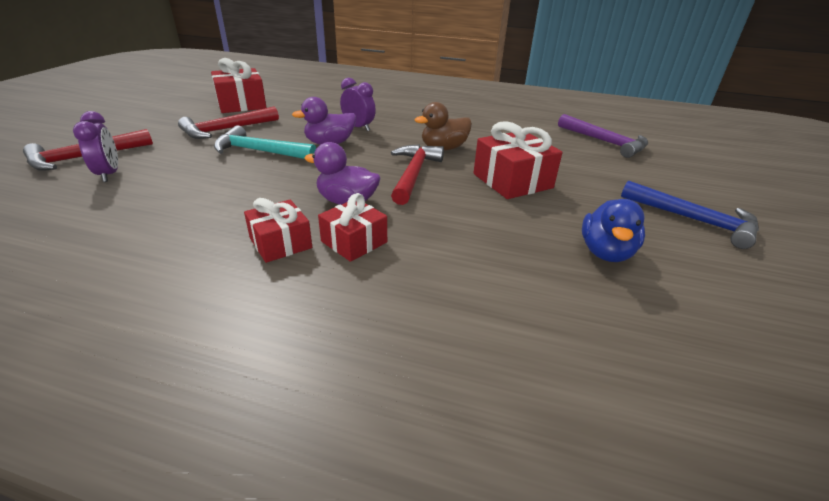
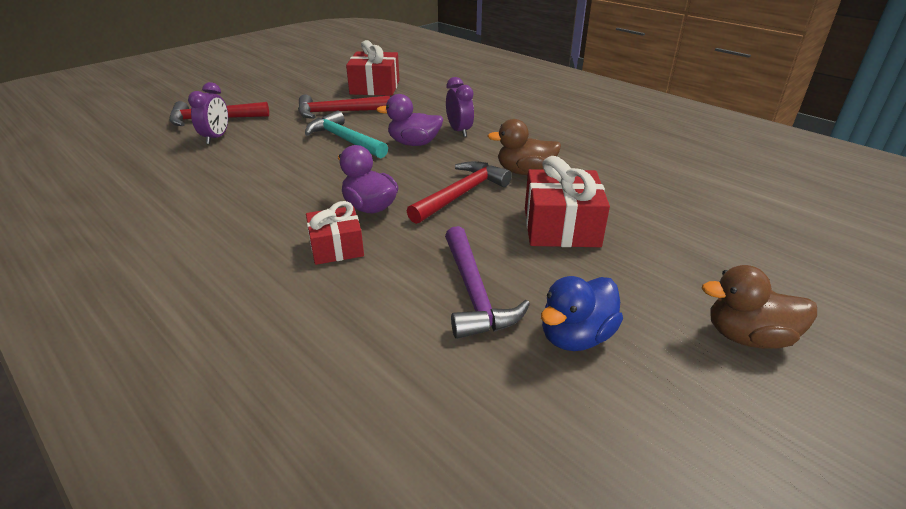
camera: 30 degrees right, 0 degrees up
(280, 243) = (279, 231): red gift -> none
(604, 142) = (745, 206): purple hammer -> purple hammer (474, 293)
(693, 220) = (747, 337): blue hammer -> brown duck

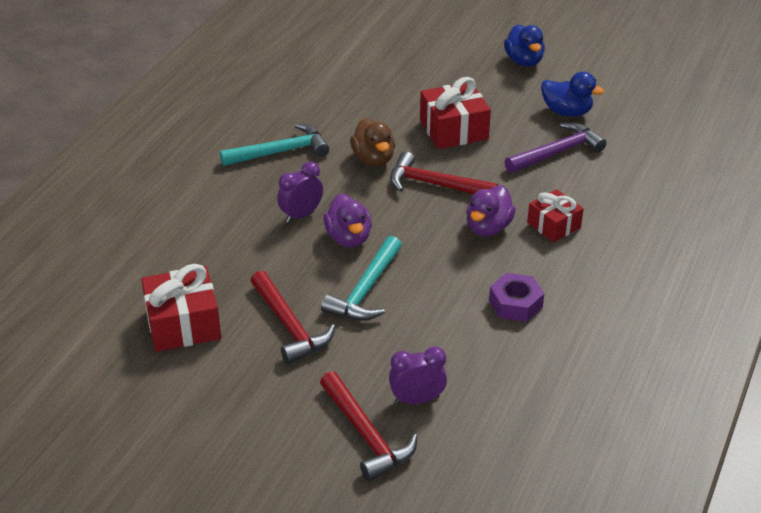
camera: 110 degrees left, 5 degrees up
(254, 196) = (515, 303): none -> purple nut
(556, 135) = (280, 152): none -> turquoise hammer
(747, 337) = (524, 61): brown duck -> blue duck

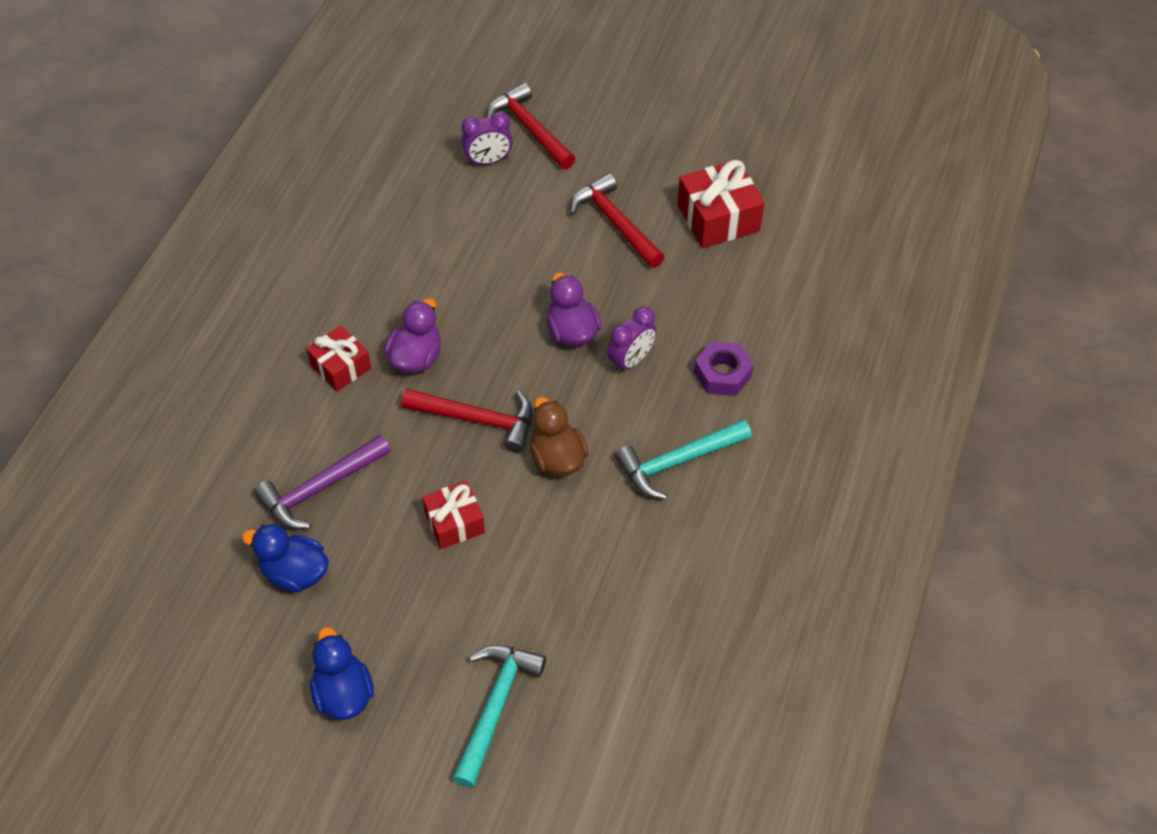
camera: 175 degrees right, 15 degrees up
(366, 290) = (545, 268): turquoise hammer -> turquoise hammer (495, 707)
(453, 130) = (454, 522): red gift -> red gift, size x0.65
(515, 303) = (393, 263): purple nut -> purple nut (722, 374)

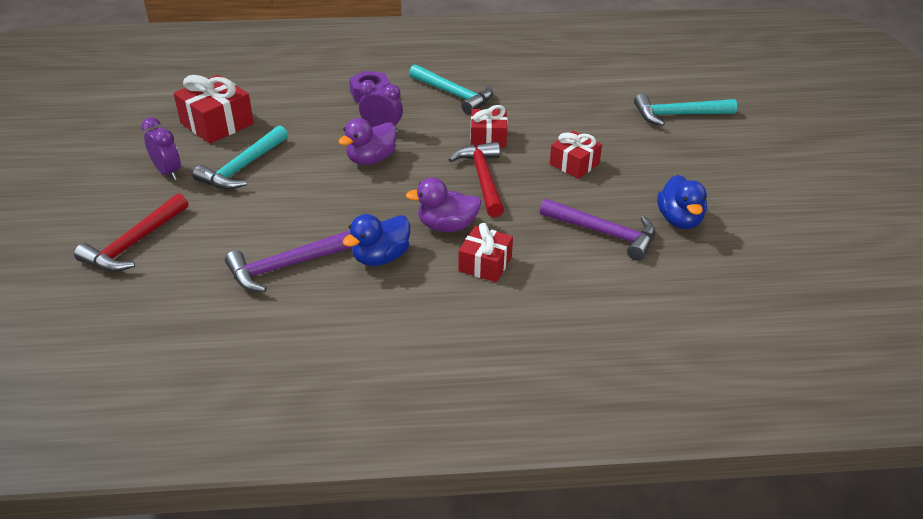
camera: 115 degrees left, 15 degrees down
(343, 693) = (733, 170): blue duck -> blue duck (381, 257)
(432, 221) = (285, 267): none -> purple hammer
(488, 161) = (188, 256): purple clock -> purple clock (168, 172)
(557, 458) = (488, 138): brown duck -> red gift
(615, 223) = (243, 167): red hammer -> turquoise hammer

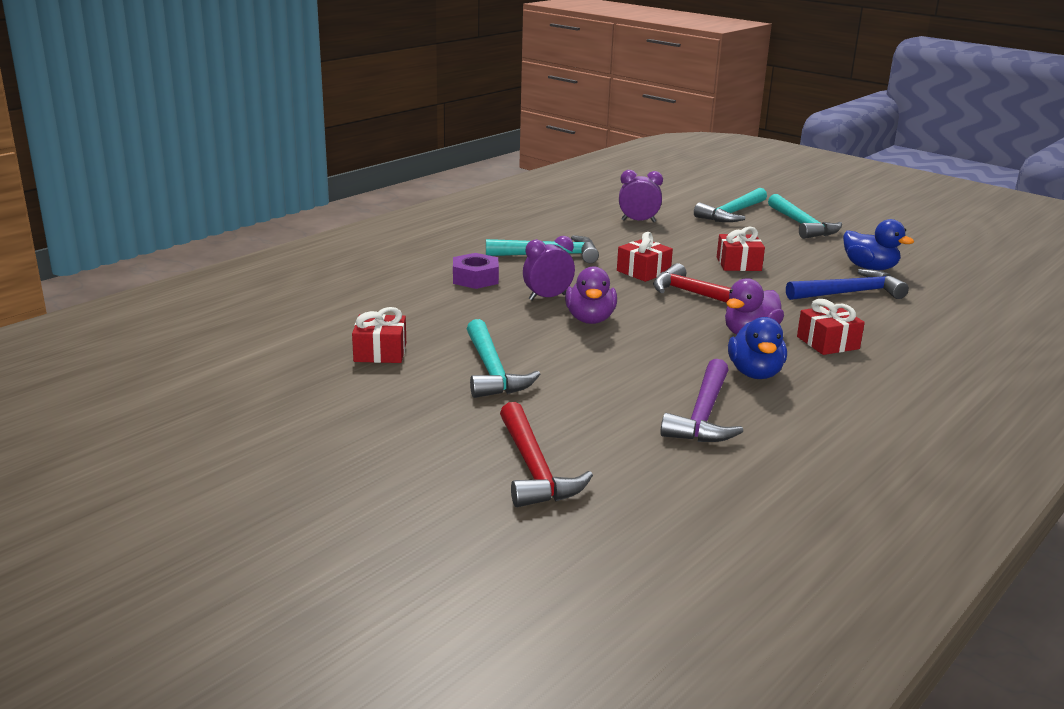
camera: 45 degrees left, 15 degrees down
(168, 172) = (425, 406): purple clock -> purple clock (638, 221)
(217, 123) = (380, 352): red gift -> red gift, size x0.65
(603, 233) = (849, 293): purple hammer -> blue hammer
(716, 152) = (802, 225): none -> turquoise hammer

